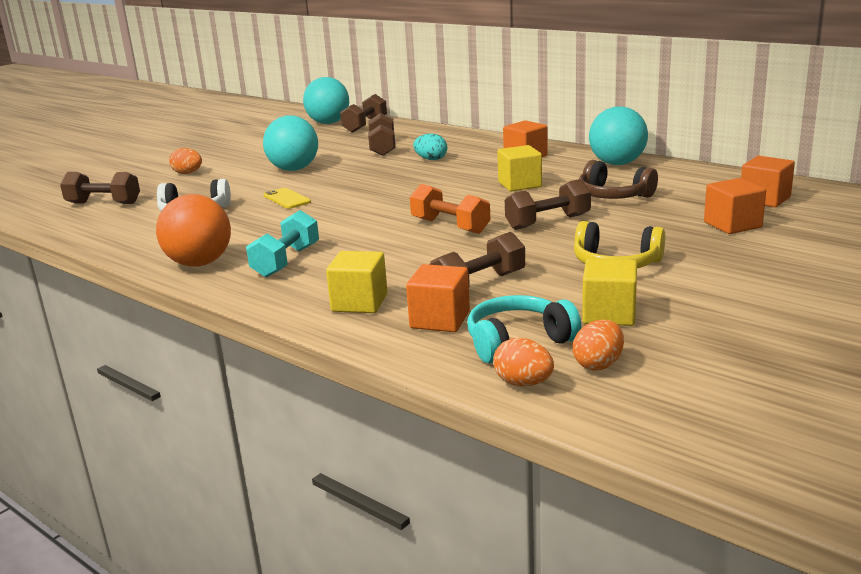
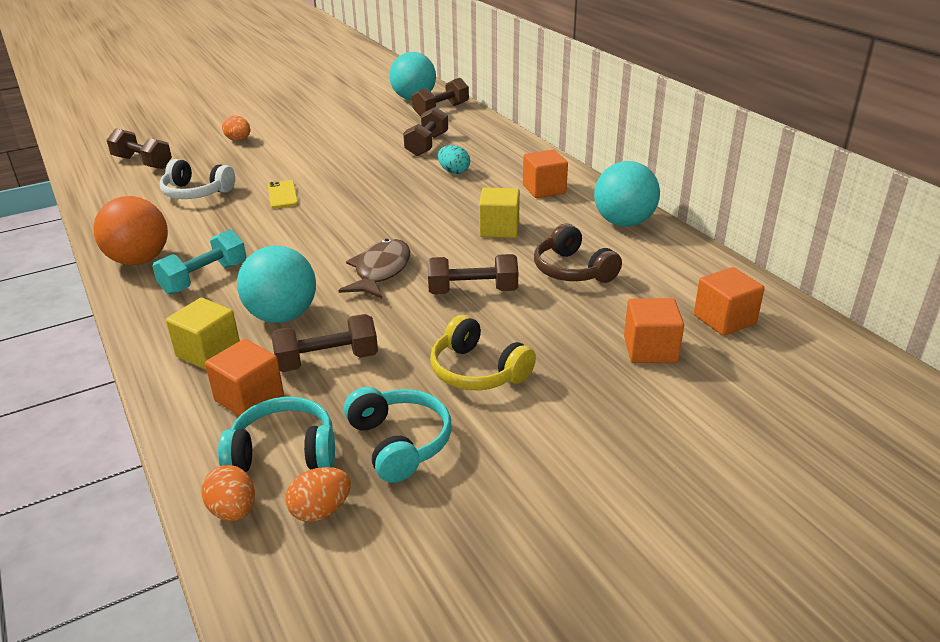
camera: 20 degrees right, 10 degrees up
(294, 169) = (325, 156): turquoise ball -> turquoise ball (282, 316)
(450, 226) = (380, 271): orange dumbbell -> brown fish
(609, 314) = (399, 443): yellow cube -> turquoise headphones

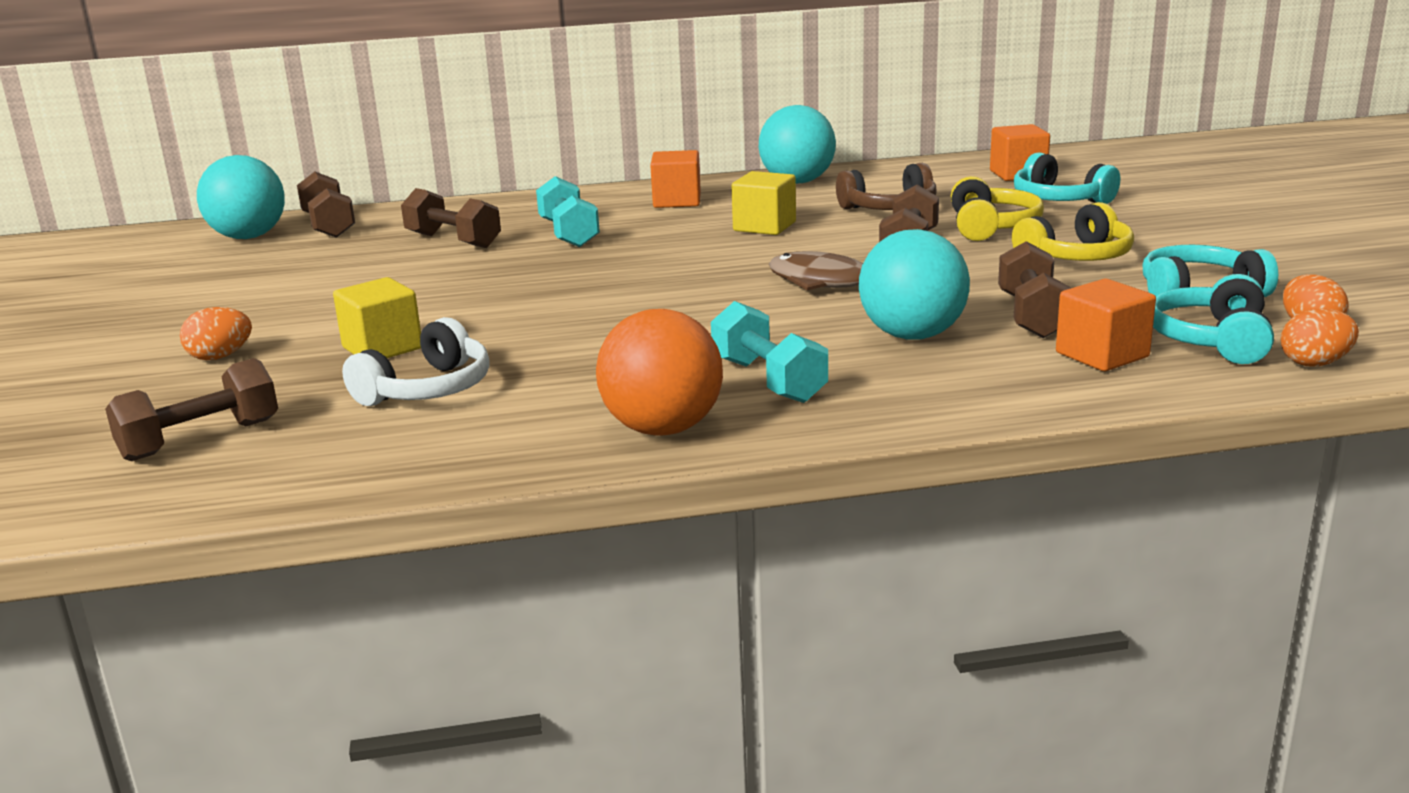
camera: 70 degrees left, 10 degrees down
(208, 352) = (986, 376): yellow cube -> yellow cube (382, 348)
(282, 195) = (520, 328): yellow phone -> none
(454, 172) = (569, 234): turquoise egg -> turquoise dumbbell
(544, 321) = (991, 227): none -> yellow headphones
(650, 349) = (1059, 200): orange cube -> turquoise headphones

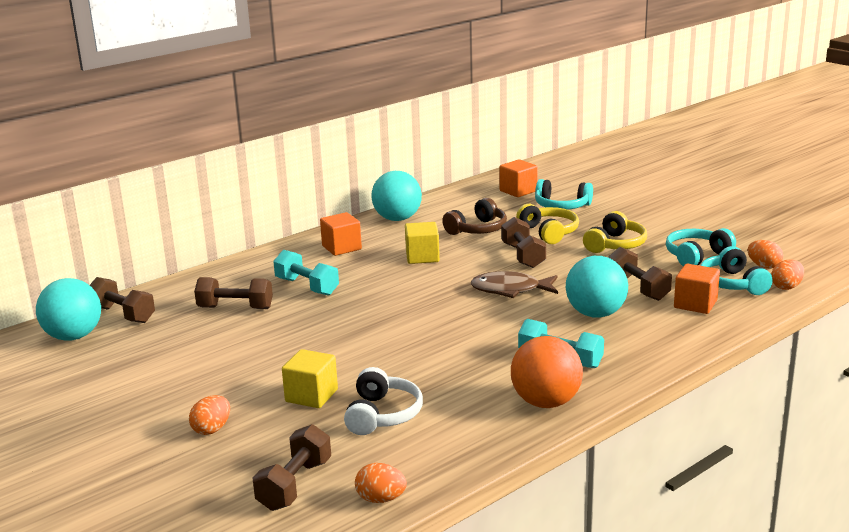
camera: 30 degrees left, 0 degrees up
(263, 486) = (381, 499): none -> orange egg

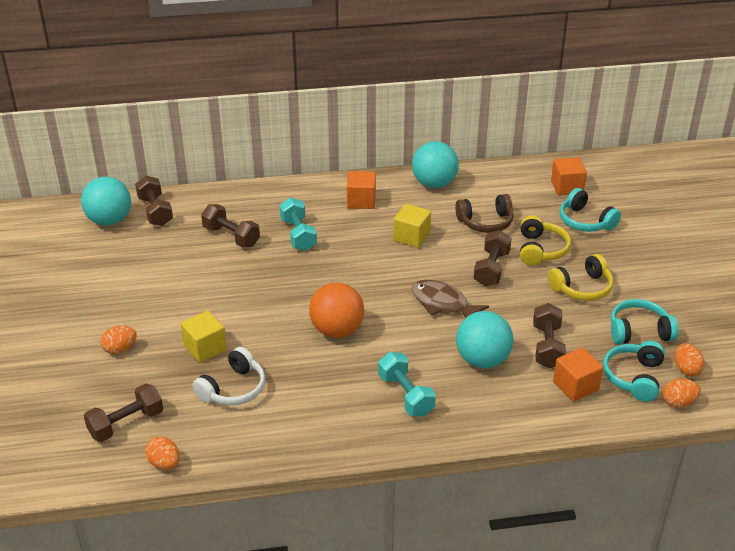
camera: 30 degrees right, 15 degrees up
(546, 402) = (352, 432): orange ball -> orange ball (337, 330)

